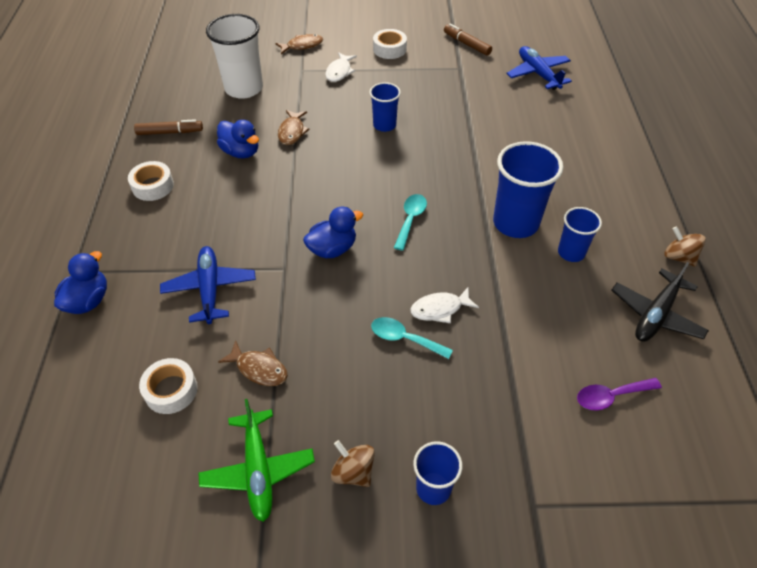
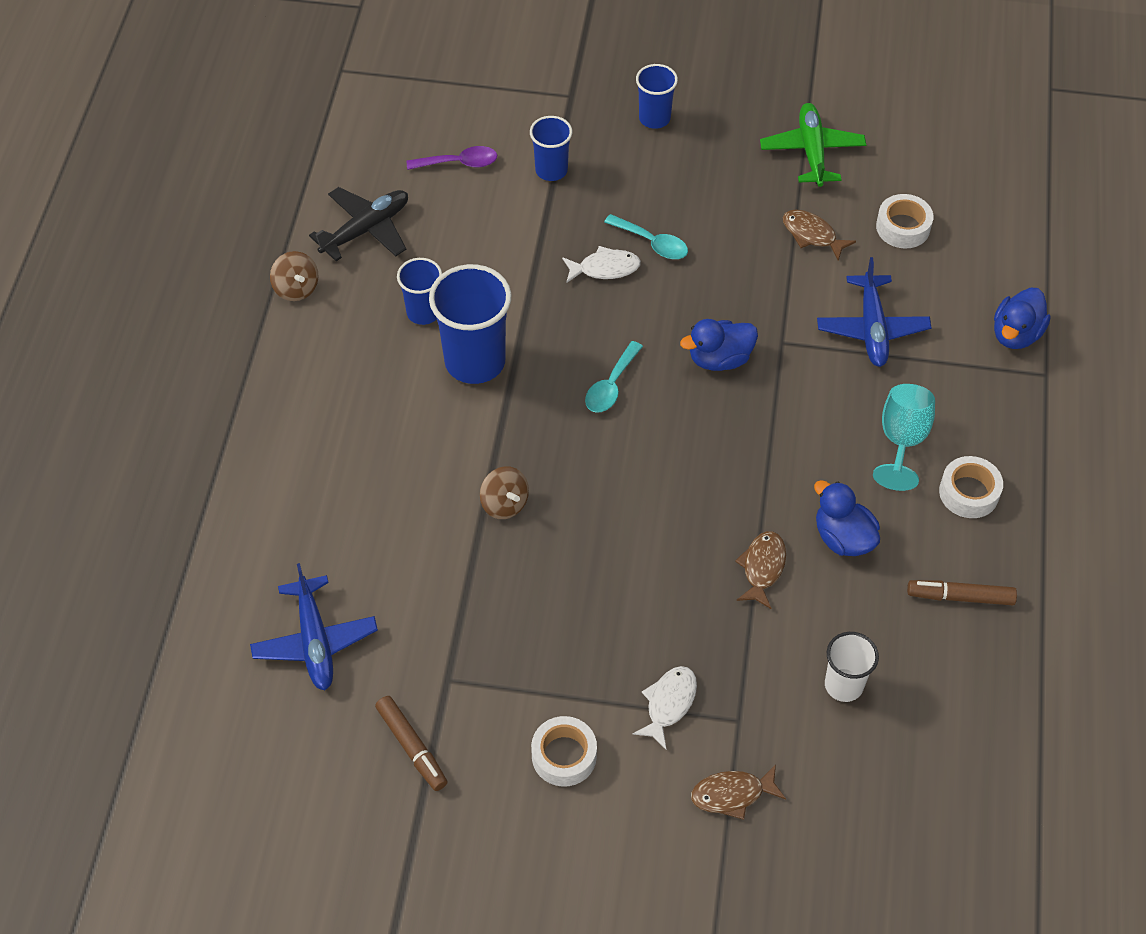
camera: 170 degrees left, 5 degrees up
(195, 211) = (902, 440): none -> turquoise goblet
(244, 88) = (843, 685): white cup -> white cup, size x0.57
(353, 472) = (724, 138): brown spinning top -> brown spinning top (504, 504)
(384, 125) = (612, 560): blue cup -> blue cup (551, 170)

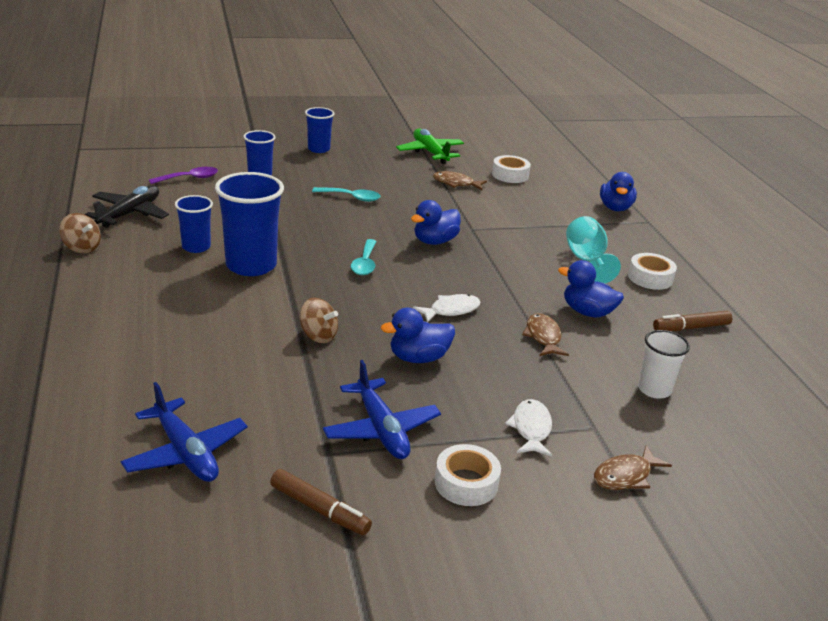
camera: 25 degrees left, 25 degrees down
(599, 567) = (418, 358): none -> blue duck
(605, 268) = (325, 211): white fish -> white fish (451, 310)
(872, 328) = (525, 216): blue plane -> blue plane (381, 429)

